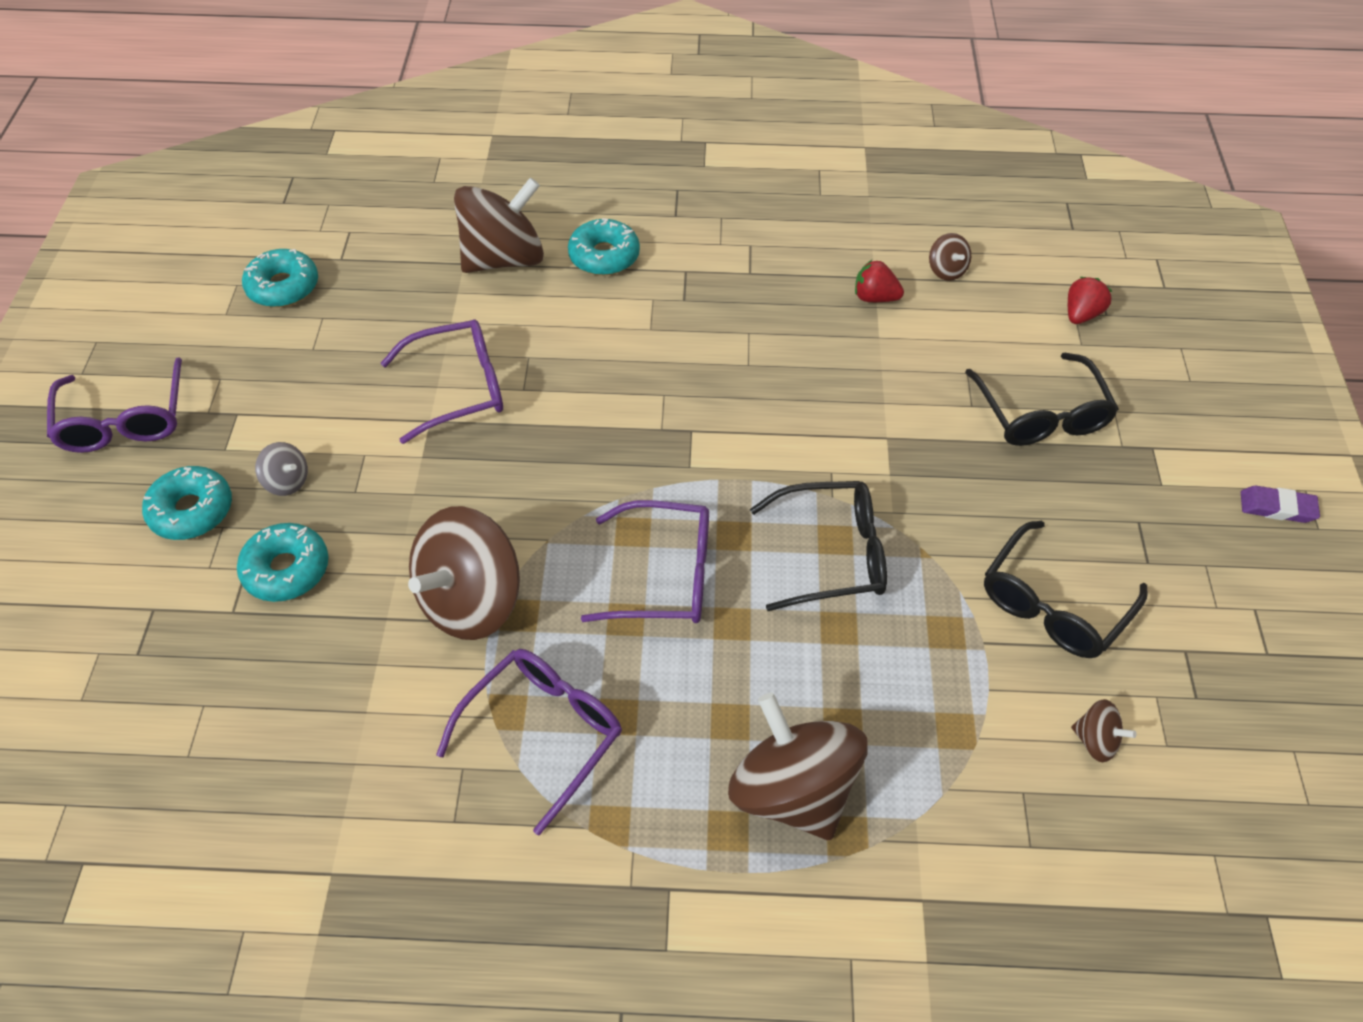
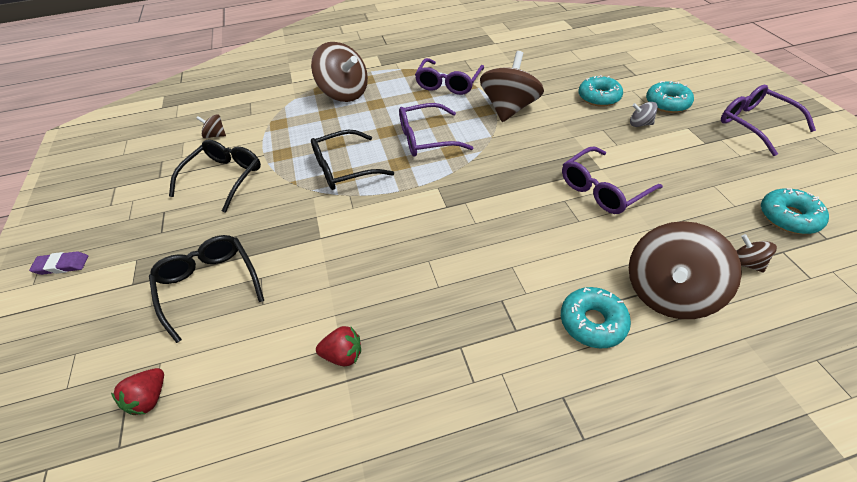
camera: 165 degrees right, 5 degrees down
(946, 270) = (277, 413): brown spinning top -> brown spinning top (745, 263)

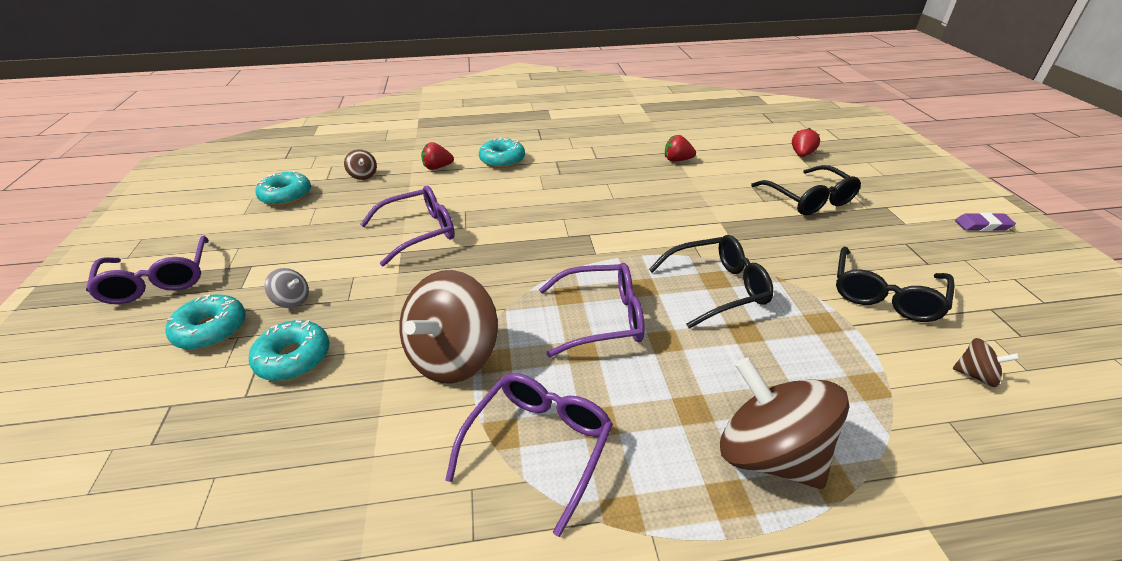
camera: 175 degrees left, 10 degrees down
(668, 292) = (437, 167): brown spinning top -> red strawberry

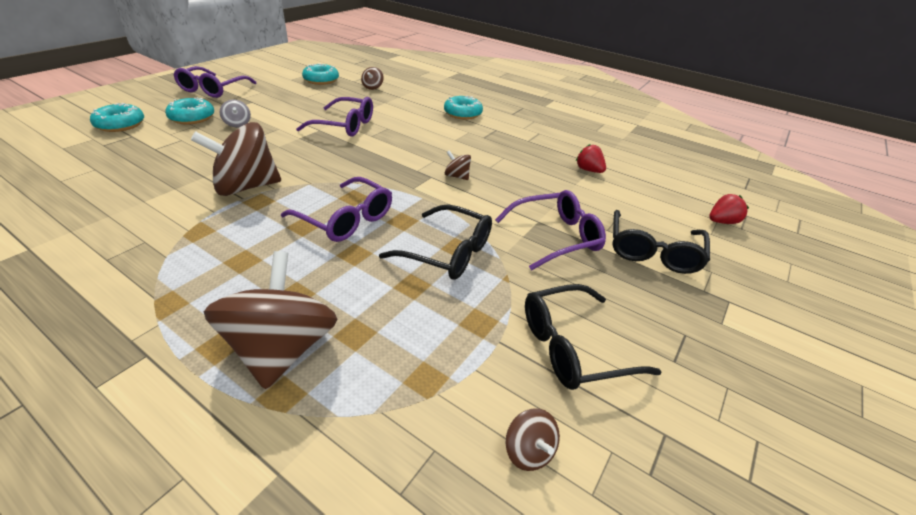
camera: 40 degrees right, 0 degrees up
(293, 358) = (194, 146): turquoise donut -> turquoise donut (120, 125)
(437, 167) = (417, 100): red strawberry -> none
(538, 445) = (199, 248): purple glasses -> purple glasses (556, 237)
(607, 221) = (457, 176): none -> brown spinning top
(982, 225) = (824, 383): purple eraser -> none

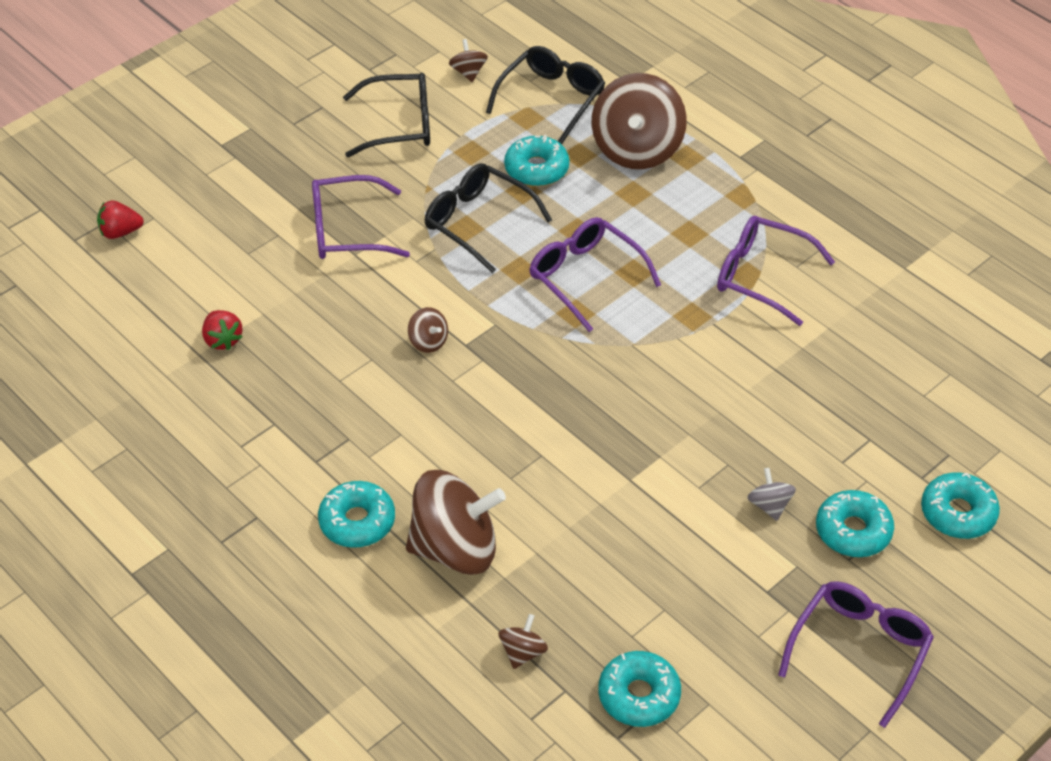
camera: 165 degrees left, 10 degrees up
(246, 187) = (714, 343): brown spinning top -> brown spinning top (455, 548)
(345, 125) = (586, 489): purple glasses -> purple glasses (762, 276)
(402, 310) = (536, 169): none -> turquoise donut
(653, 251) = (248, 202): black glasses -> black glasses (551, 99)

